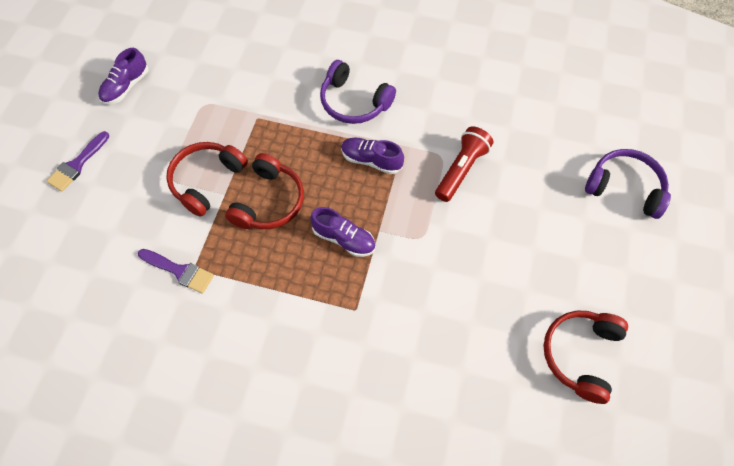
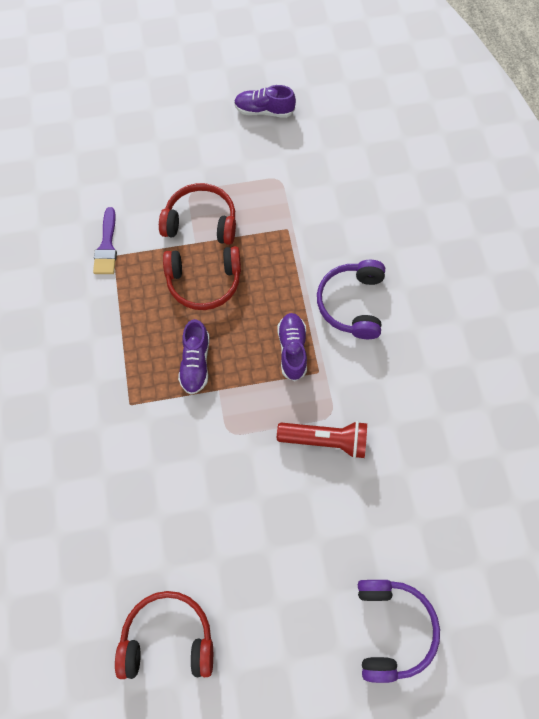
camera: 65 degrees right, 5 degrees up
(77, 164) = (170, 120): purple brush -> none

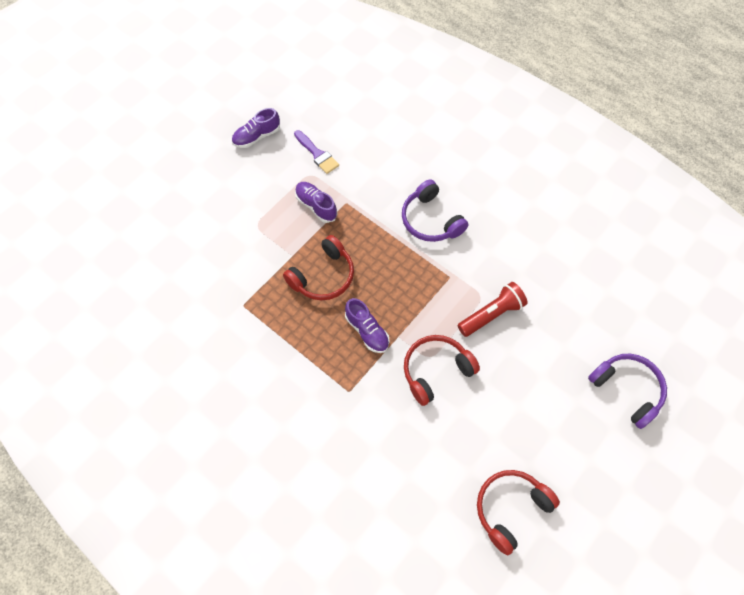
camera: 40 degrees left, 5 degrees down
(107, 246) = (231, 302): purple brush -> purple brush (317, 154)
(201, 222) = (283, 239): red headphones -> red headphones (436, 371)
(292, 349) = (420, 275): purple shoe -> purple shoe (316, 206)

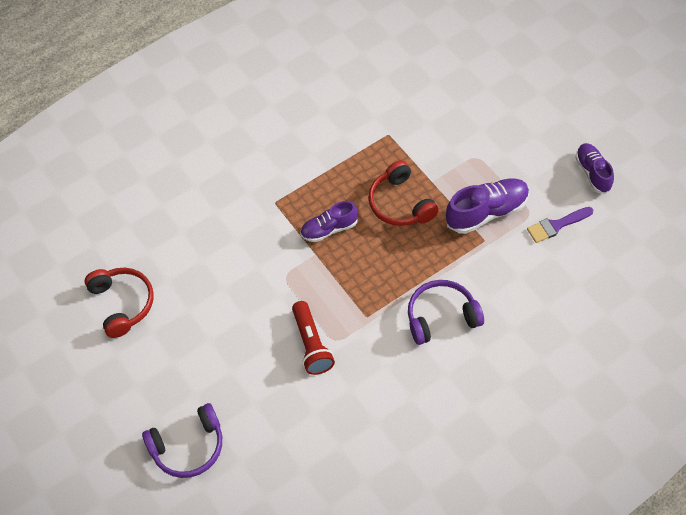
camera: 110 degrees right, 5 degrees down
(316, 206) = (487, 212): purple shoe -> purple shoe, size x1.51
(436, 371) = (269, 277): red headphones -> none

